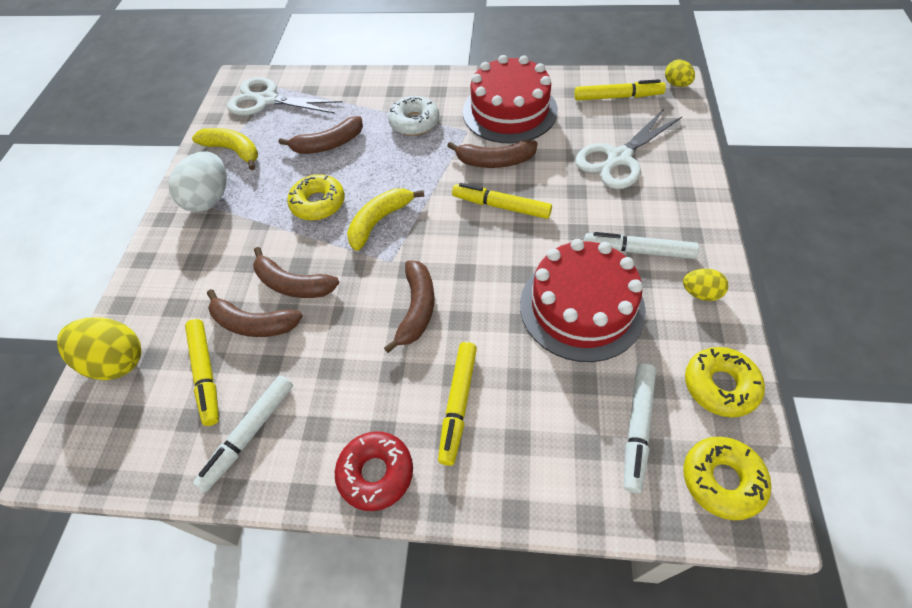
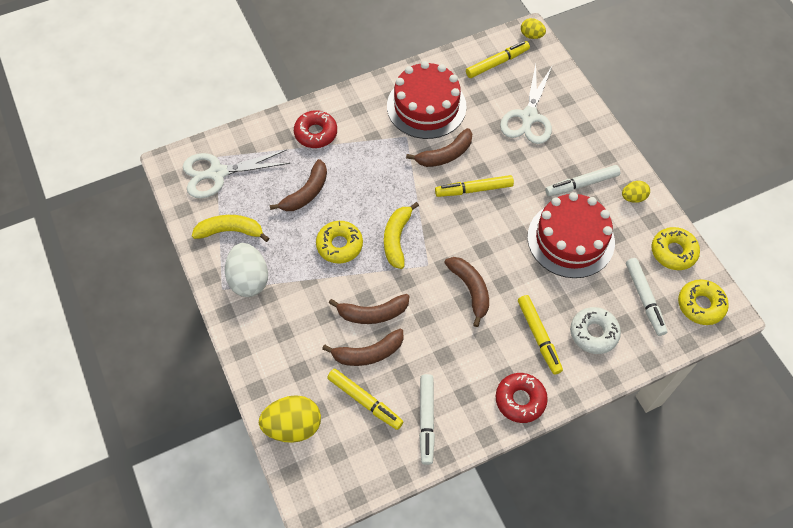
camera: 35 degrees left, 5 degrees up
(381, 98) = (316, 133): none -> red donut
(414, 122) = (360, 145): white donut -> white donut (593, 333)

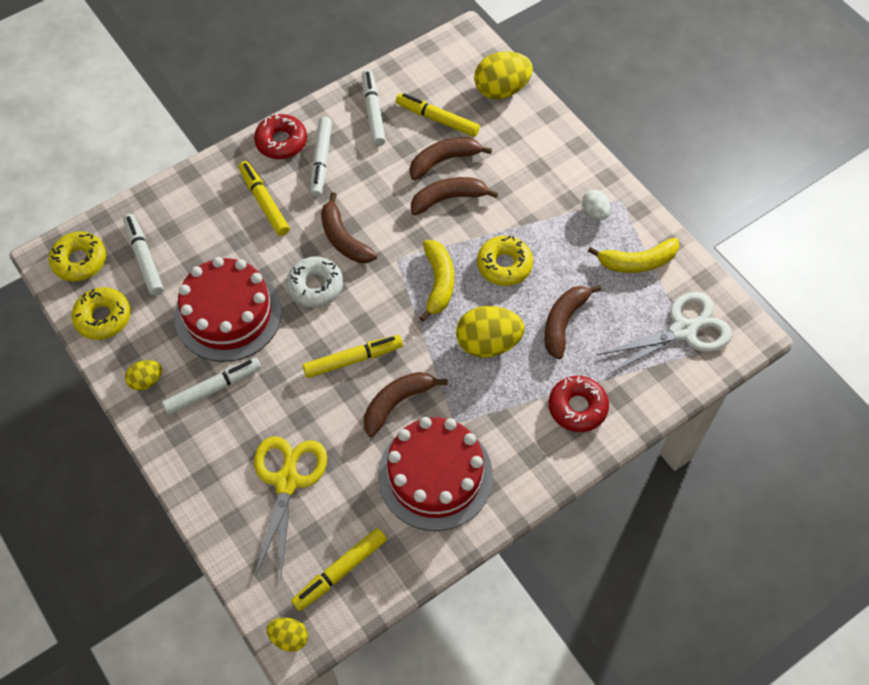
camera: 170 degrees right, 0 degrees up
(249, 280) = (594, 212): white egg -> white egg, size x0.55
(368, 186) = (488, 343): none -> yellow egg
(483, 372) = (321, 161): none -> white marker
(528, 117) = (287, 480): white scissors -> yellow scissors
(593, 333) = (204, 214): white donut -> white donut (315, 286)

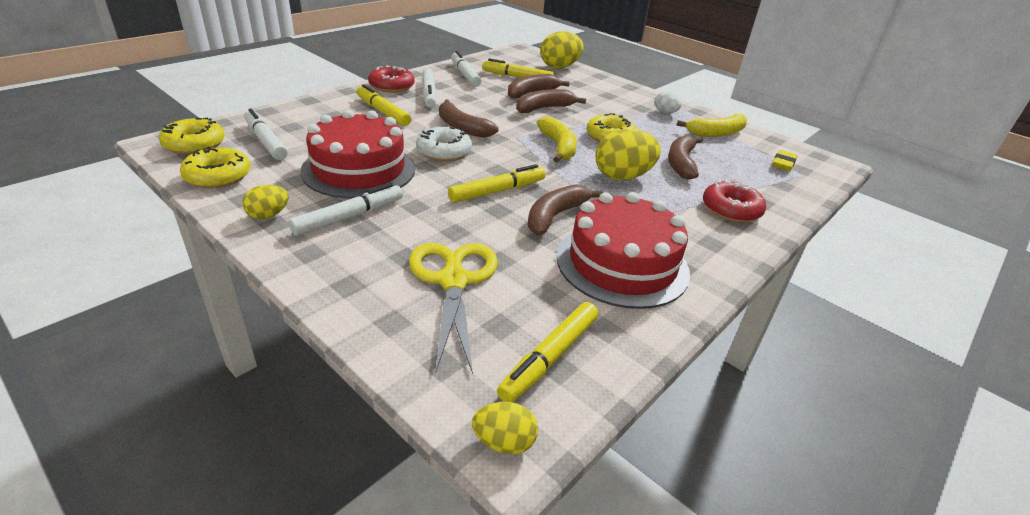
camera: 15 degrees left, 25 degrees down
(683, 330) = (783, 163): white scissors -> yellow eraser

